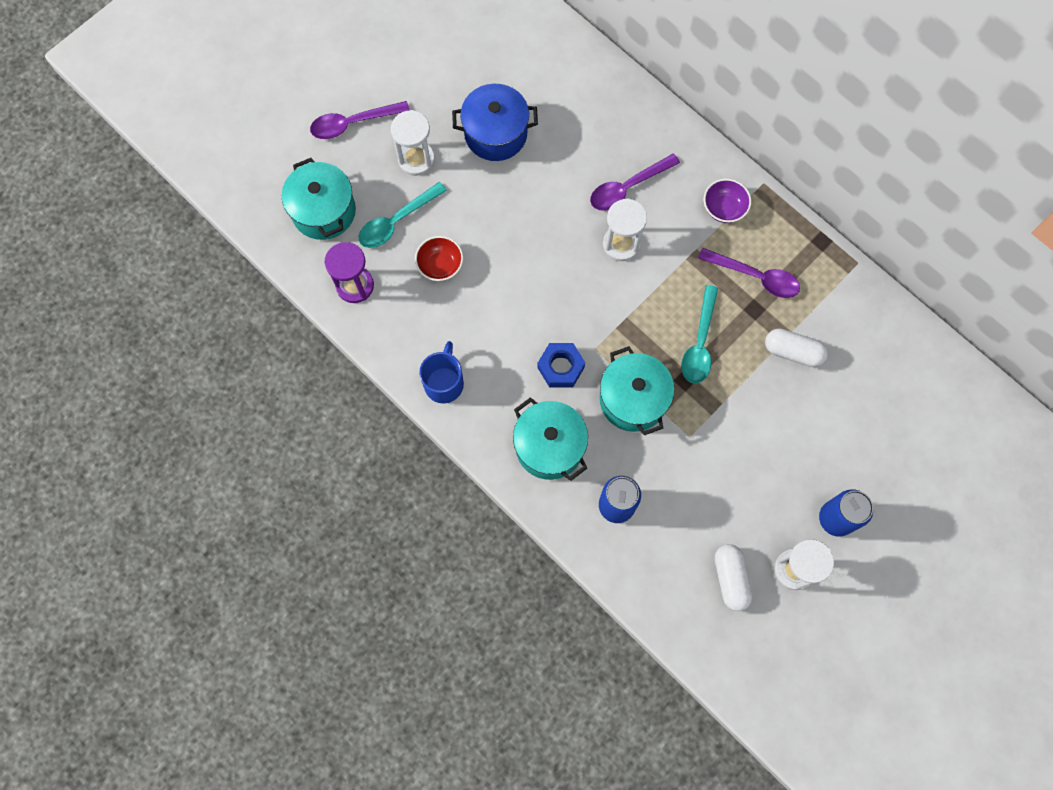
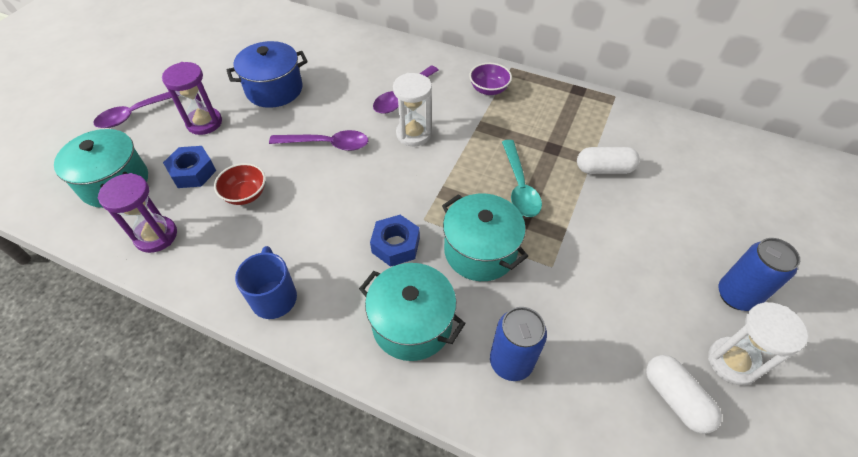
camera: 20 degrees left, 20 degrees down
(396, 221) = (193, 172): turquoise spoon -> blue nut
(416, 159) = (204, 123): white hourglass -> purple hourglass
(755, 277) = (540, 126): purple spoon -> purple spoon (327, 144)

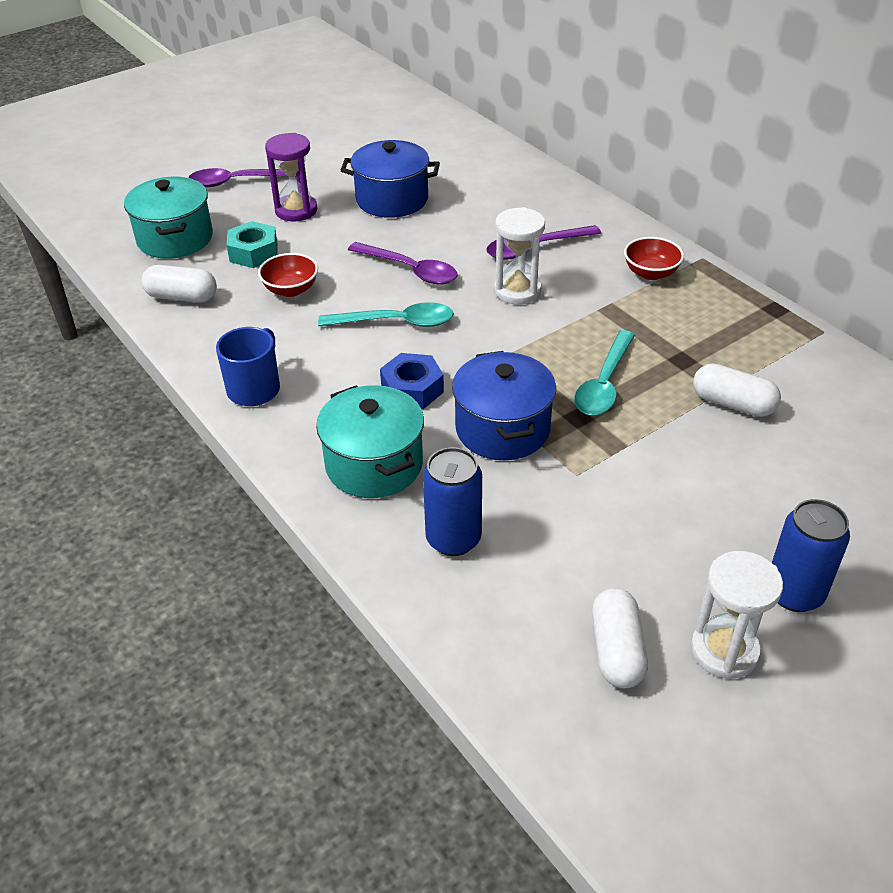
camera: 30 degrees right, 10 degrees down
(156, 236) = (182, 297): purple hourglass -> white capsule
(193, 172) = (253, 252): blue nut -> turquoise nut
(346, 192) = (397, 322): none -> turquoise spoon
(480, 251) = (502, 429): turquoise pot -> blue pot
(489, 89) = (651, 273): purple bowl -> red bowl

